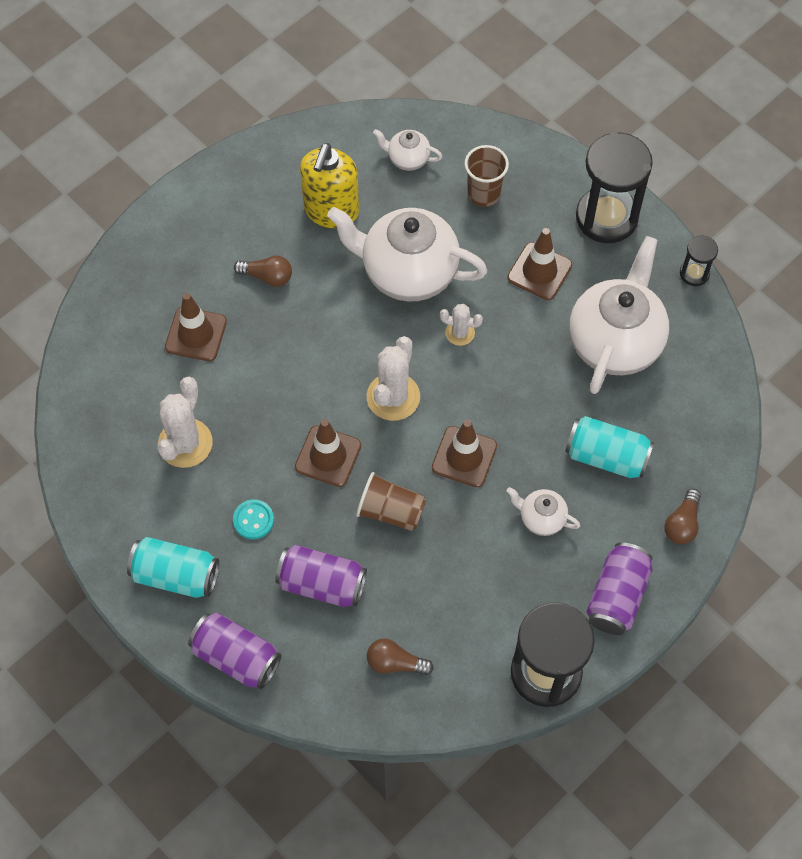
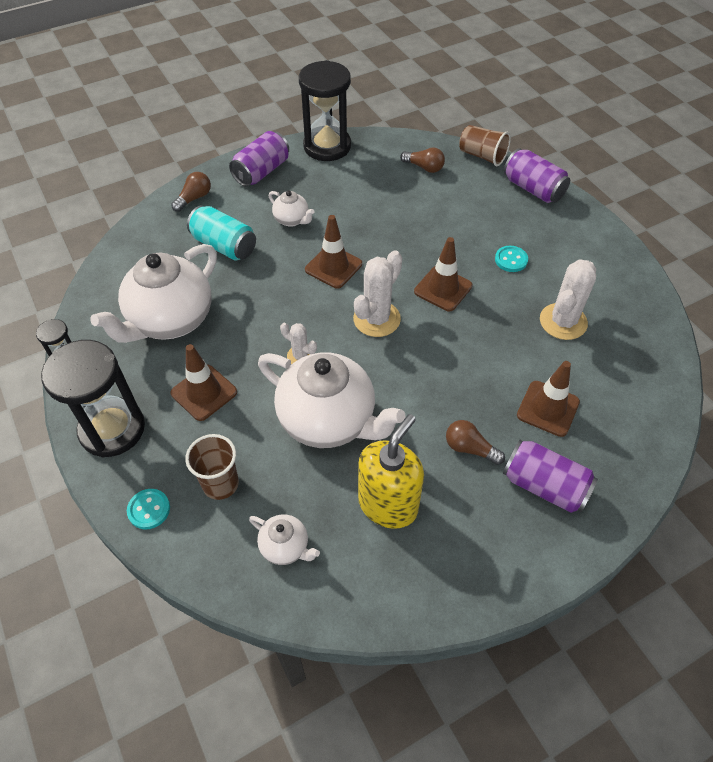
camera: 165 degrees left, 10 degrees down
(176, 575) = (574, 239): turquoise can -> none
(322, 584) = (465, 214): purple can -> purple can (544, 486)
(391, 511) = (402, 245): brown cup -> brown cup (482, 156)
(534, 160) = (149, 509): none -> turquoise button

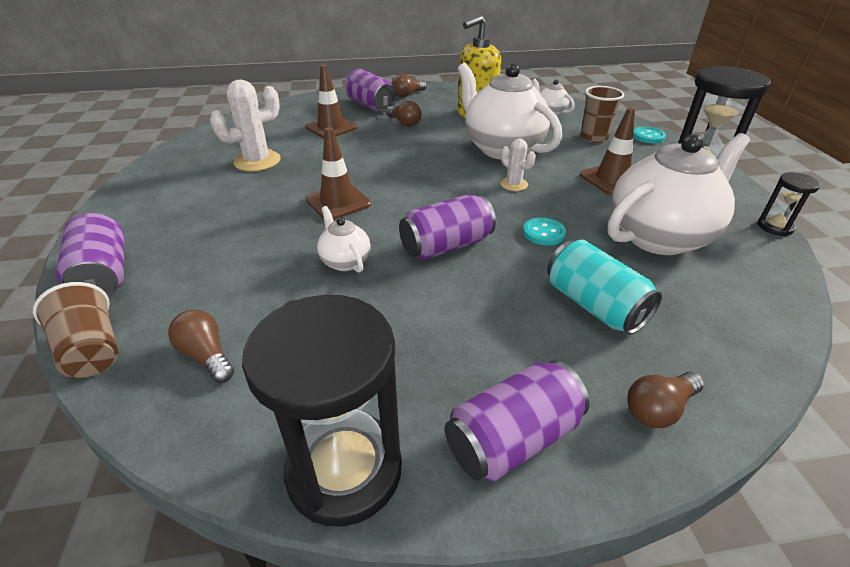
camera: 160 degrees left, 15 degrees down
(292, 220) = (480, 319): white teapot -> white teapot (345, 261)
(333, 267) = (446, 246): brown traffic cone -> purple can
(376, 319) = (424, 194): white cactus -> none
(511, 260) = (241, 209): turquoise button -> turquoise button (543, 233)
(518, 545) = (407, 94): none -> brown light bulb

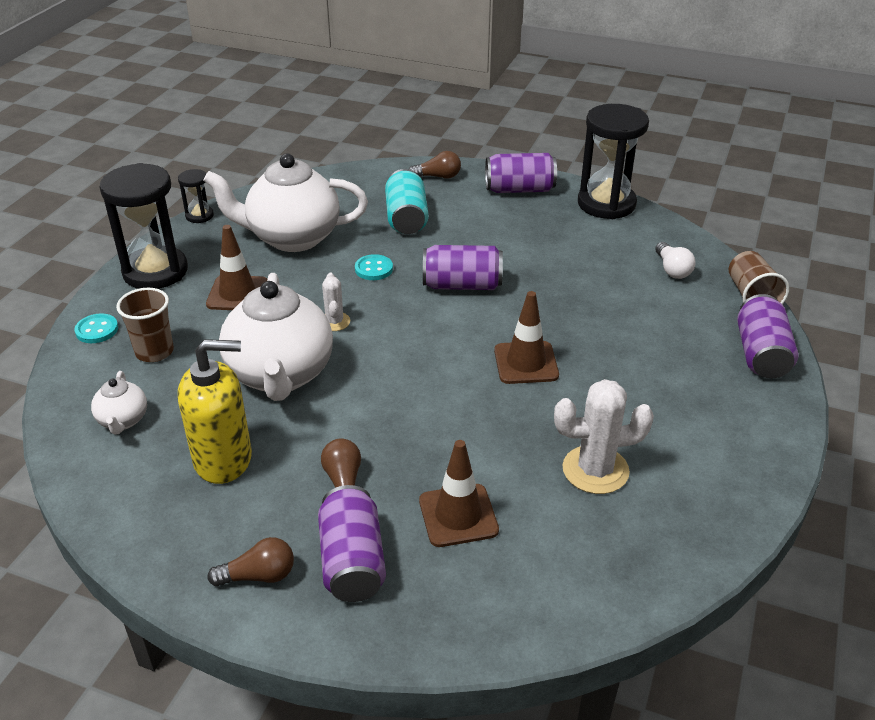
camera: 150 degrees left, 0 degrees up
(206, 355) = (672, 269): brown light bulb -> white light bulb
(345, 261) = (552, 300): white teapot -> none

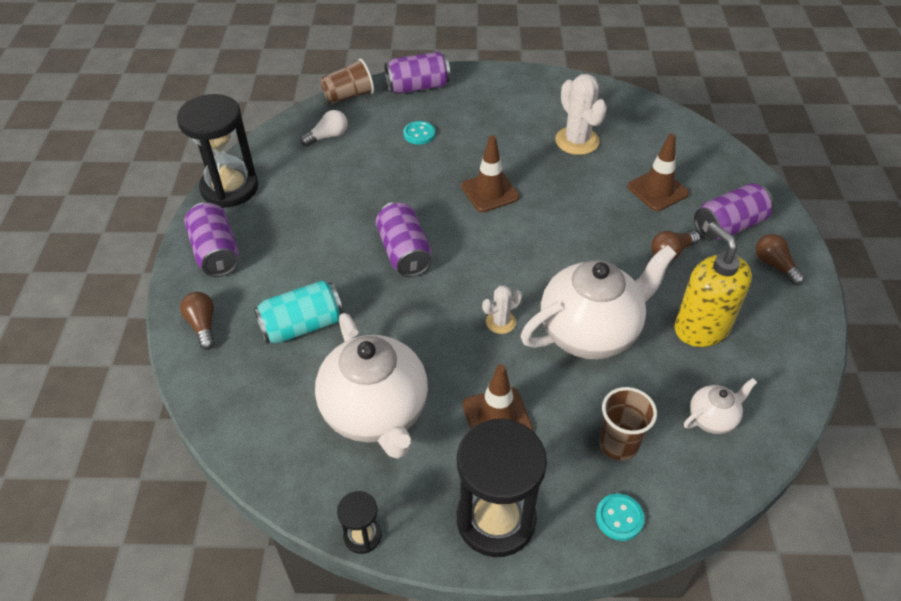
camera: 110 degrees left, 10 degrees up
(374, 269) = (406, 322): turquoise button -> turquoise button (419, 134)

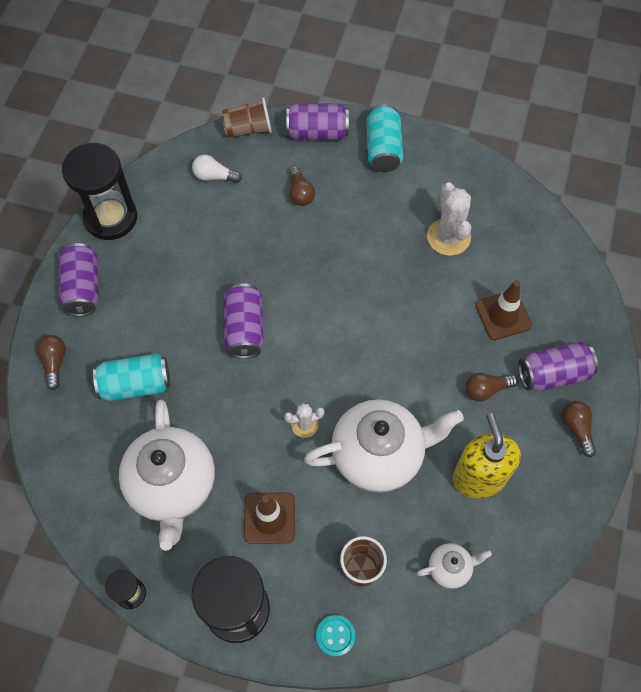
camera: 15 degrees right, 15 degrees up
(328, 136) = (214, 176): white light bulb -> white light bulb turned 150 degrees counterclockwise
(419, 134) = (300, 193): turquoise button -> brown light bulb
(485, 88) = (383, 149): none -> turquoise can
(489, 192) = (343, 279): brown traffic cone -> none

